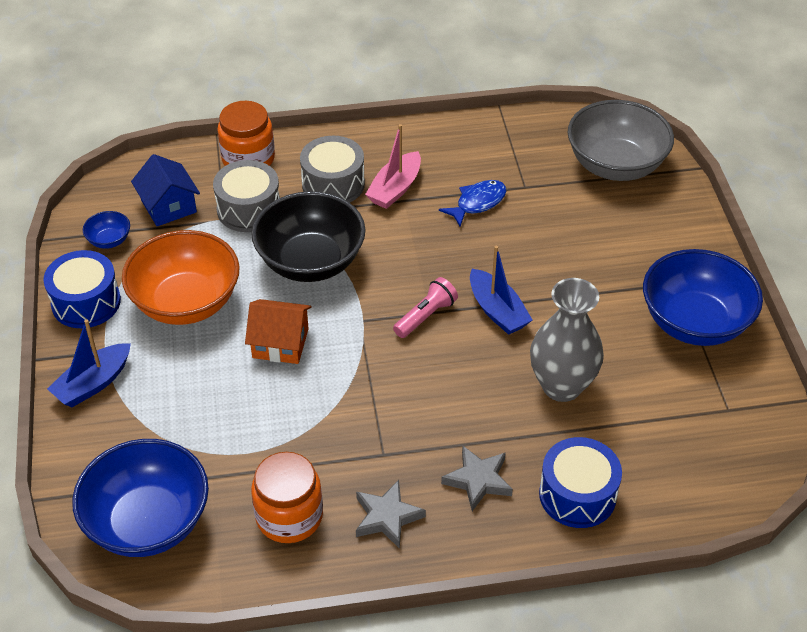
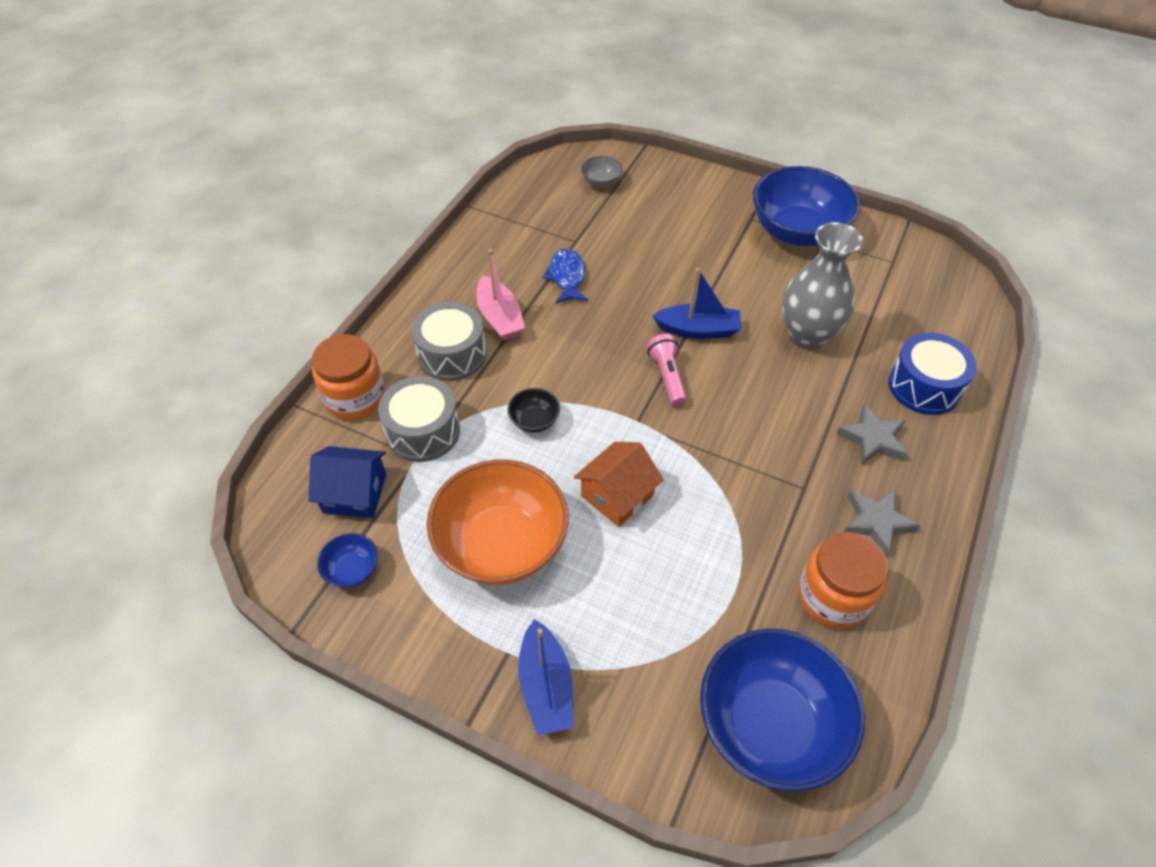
camera: 55 degrees left, 5 degrees up
(86, 302) = (423, 636): blue drum -> none
(310, 262) = (534, 420): black bowl -> black bowl, size x0.43
(615, 165) = (601, 182): grey bowl -> grey bowl, size x0.43

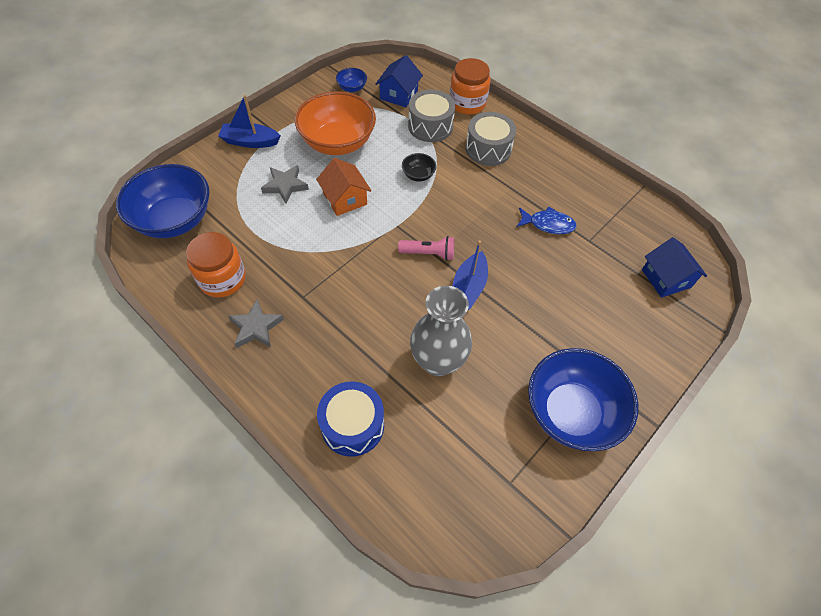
camera: 105 degrees right, 5 degrees up
(500, 317) = (515, 178): pink boat -> none
(601, 182) = (666, 278): grey bowl -> blue house
(872, 439) = (321, 359): grey star -> grey star (285, 186)

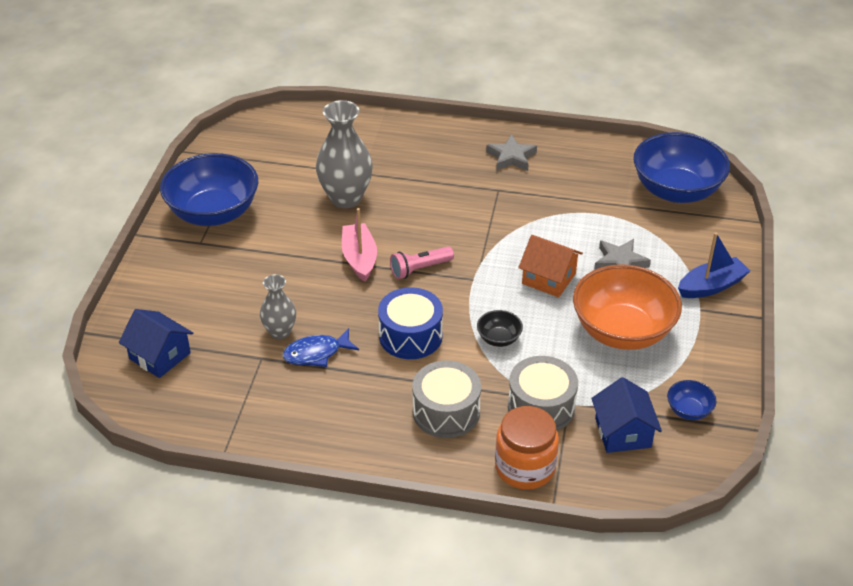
camera: 150 degrees right, 15 degrees down
(222, 279) = (577, 172): orange jar -> none
(352, 425) = (379, 140): blue drum -> blue drum (410, 336)
(468, 288) = (359, 258): blue boat -> pink boat
(566, 254) = (280, 332): none -> grey vase

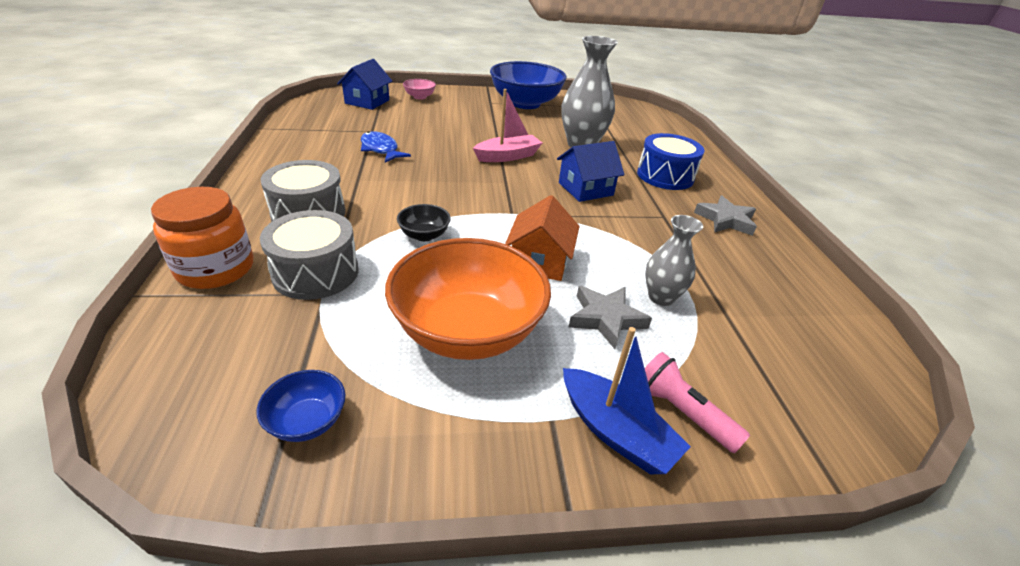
camera: 70 degrees right, 5 degrees down
(158, 304) = (420, 97): none -> pink bowl
(280, 332) = (403, 134): grey vase -> grey vase (661, 297)
(410, 336) = (414, 187): blue drum -> blue drum (665, 176)
(419, 269) = (510, 184): pink flashlight -> pink flashlight (681, 412)
(623, 432) = (264, 347): blue house -> blue house (585, 189)
(676, 190) = (811, 368): blue bowl -> none

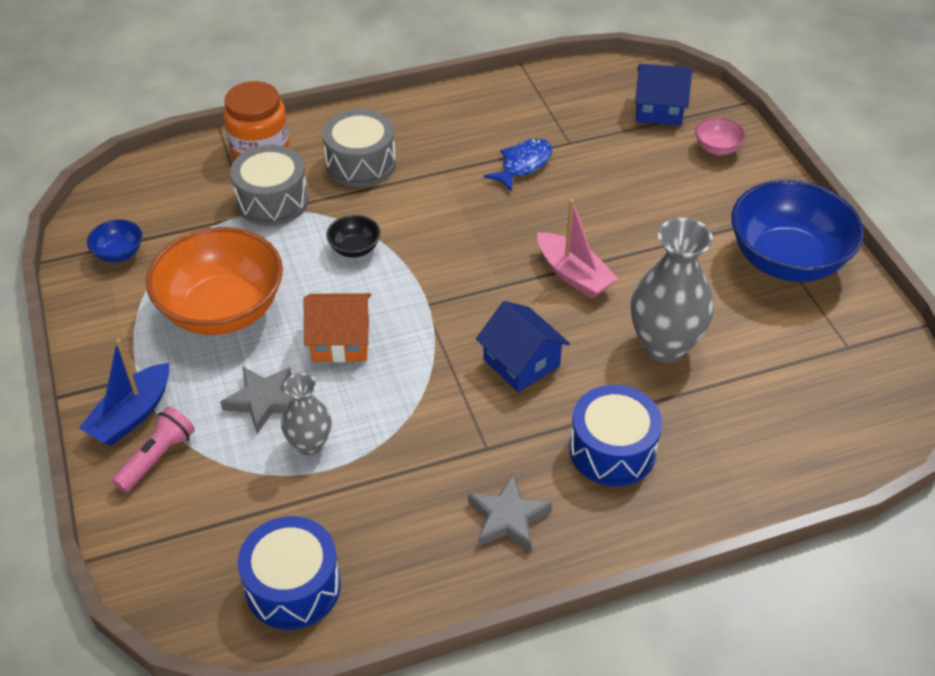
camera: 80 degrees right, 10 degrees up
(818, 329) = (293, 586): none -> blue drum

